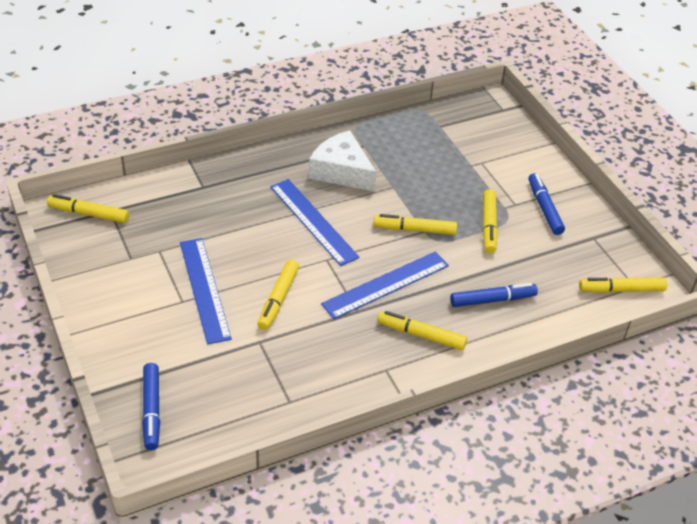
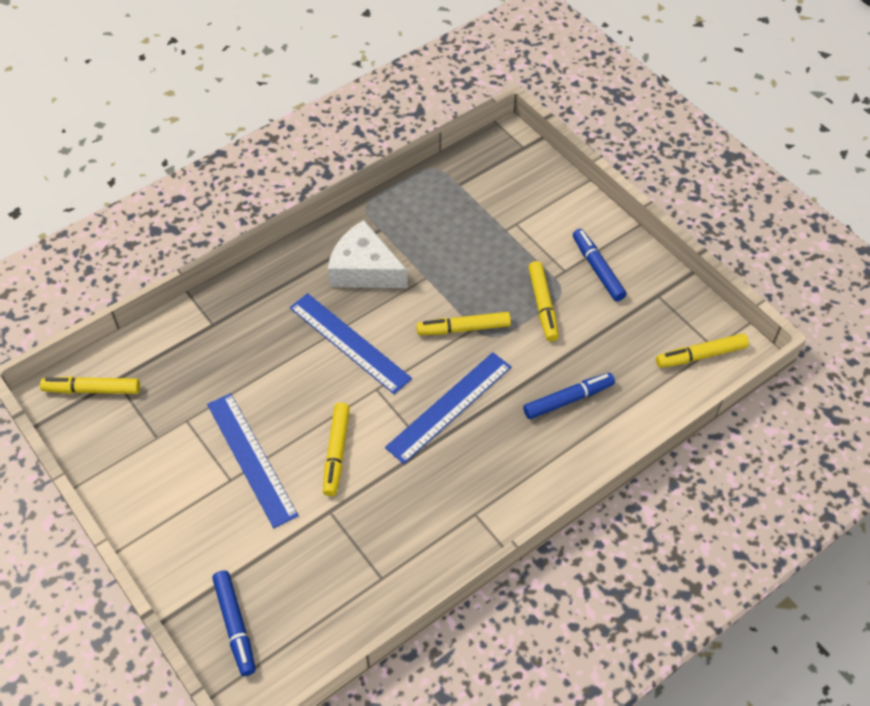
camera: 10 degrees left, 10 degrees up
(421, 335) = (502, 461): yellow marker -> none

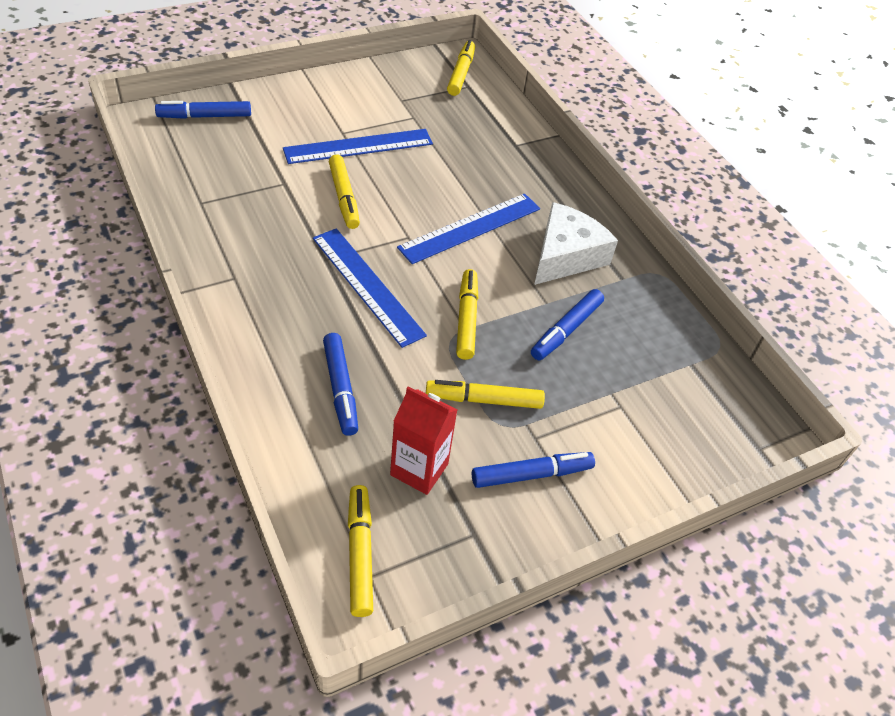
camera: 95 degrees right, 5 degrees down
(336, 452) = (344, 197): yellow marker -> yellow marker turned 120 degrees counterclockwise
(452, 262) = (566, 330): none -> blue marker
(620, 334) = (419, 469): none -> red carton

